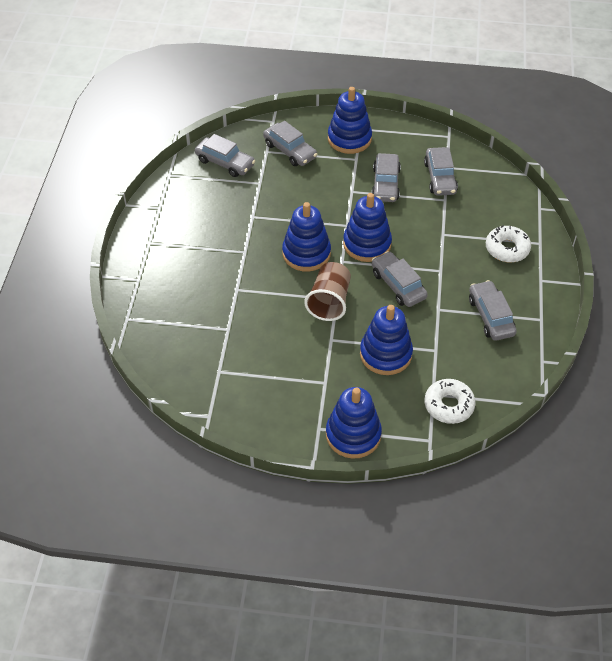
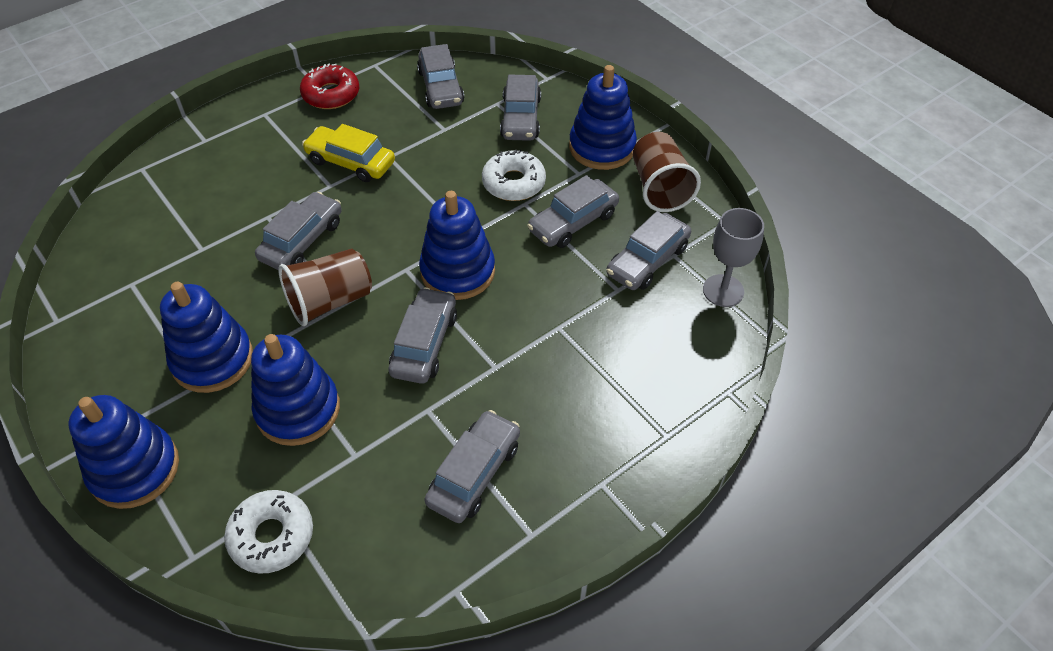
camera: 45 degrees right, 0 degrees up
(170, 207) = (331, 94): none -> red donut
(237, 233) = (351, 162): none -> yellow car
(273, 286) = (302, 240): none -> grey car
(306, 253) = (383, 233): blue stacking toy -> blue stacking toy (212, 359)
(401, 140) = (660, 188): none -> brown cup
(486, 168) = (723, 290): none -> grey goblet
(507, 248) = (613, 407): white donut -> white donut (513, 183)

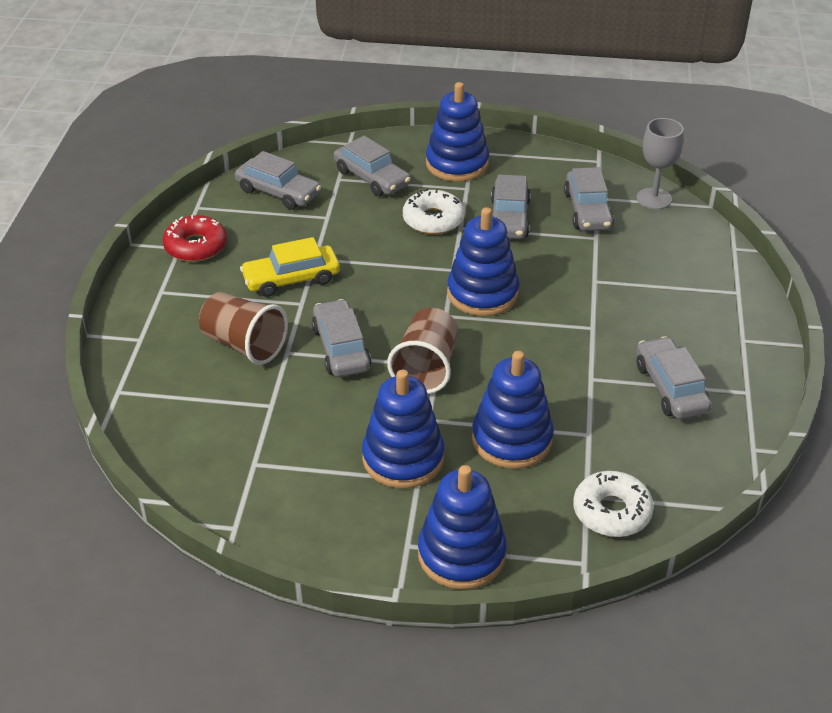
camera: 45 degrees left, 10 degrees down
(424, 344) = (529, 346): grey car -> none
(660, 188) = (531, 166): brown cup -> brown cup (244, 345)

